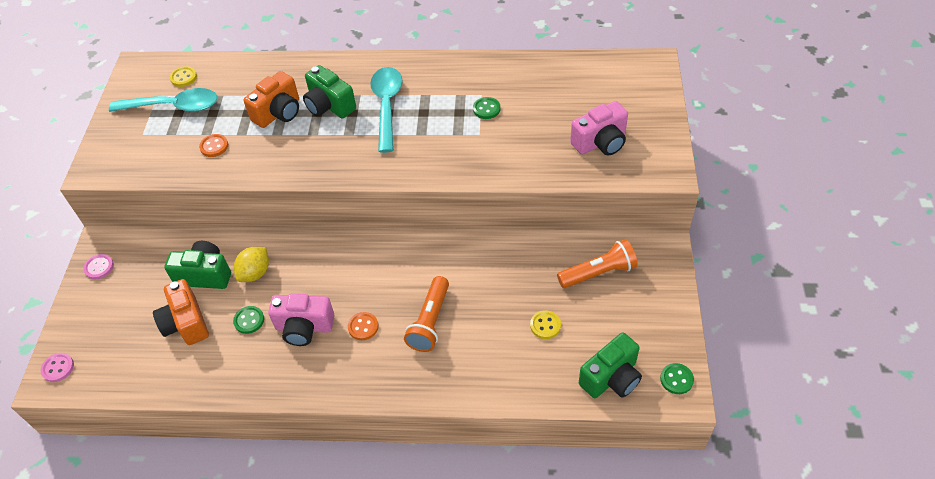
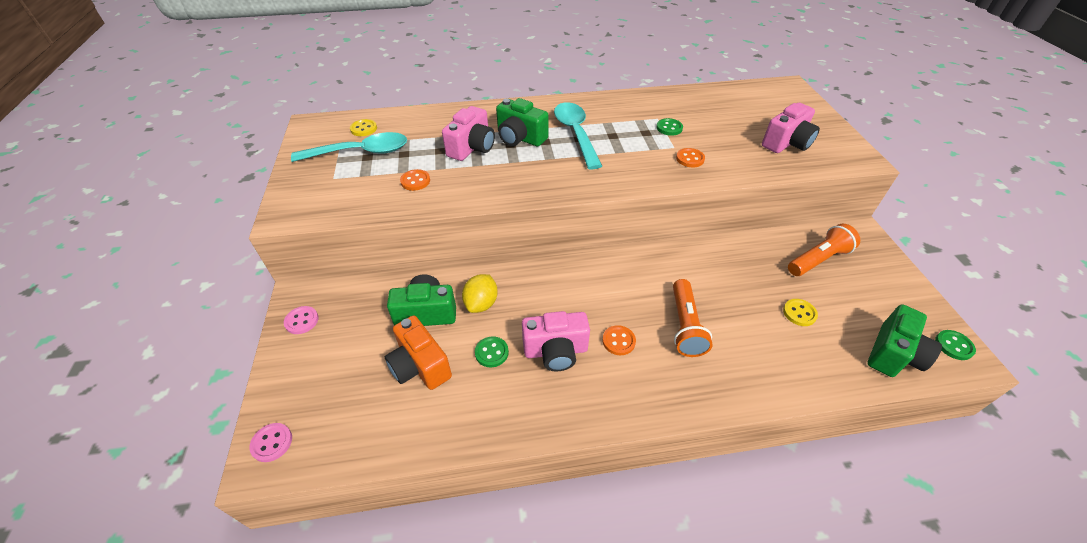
camera: 15 degrees left, 5 degrees down
(279, 113) = (472, 148): orange camera -> pink camera
(487, 151) = (690, 159): none -> orange button

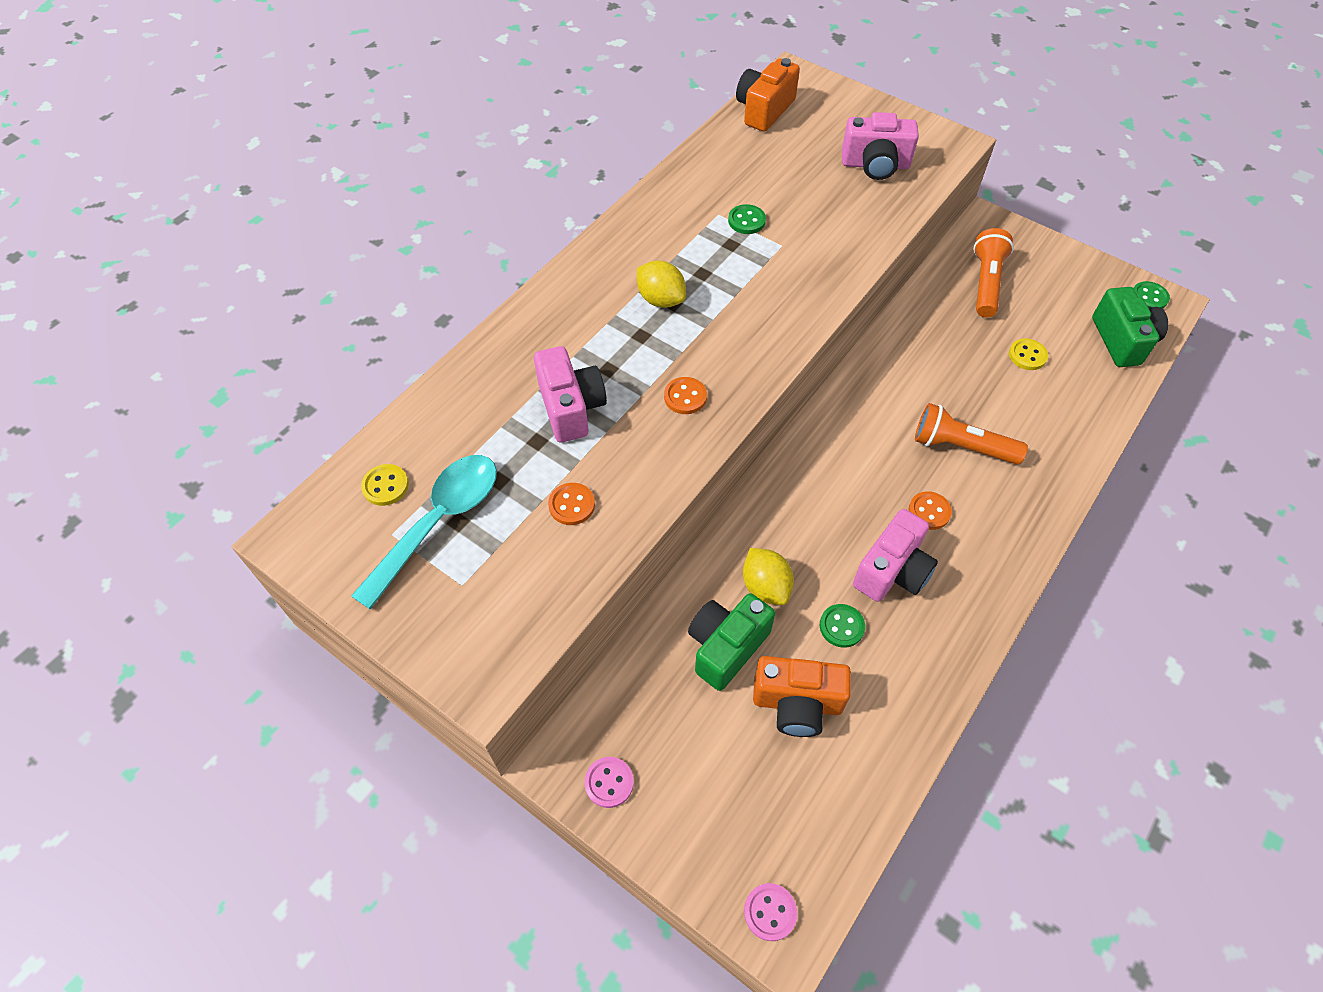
camera: 45 degrees left, 10 degrees up
(520, 138) = (607, 352): green camera -> none
(576, 134) = (661, 299): turquoise spoon -> yellow lemon
(685, 326) = (961, 446): orange flashlight -> orange flashlight turned 150 degrees clockwise
(690, 159) = (814, 251): orange button -> orange button (685, 397)
(748, 92) = (764, 110): none -> orange camera
(787, 143) = (875, 165): pink camera -> pink camera turned 90 degrees clockwise

